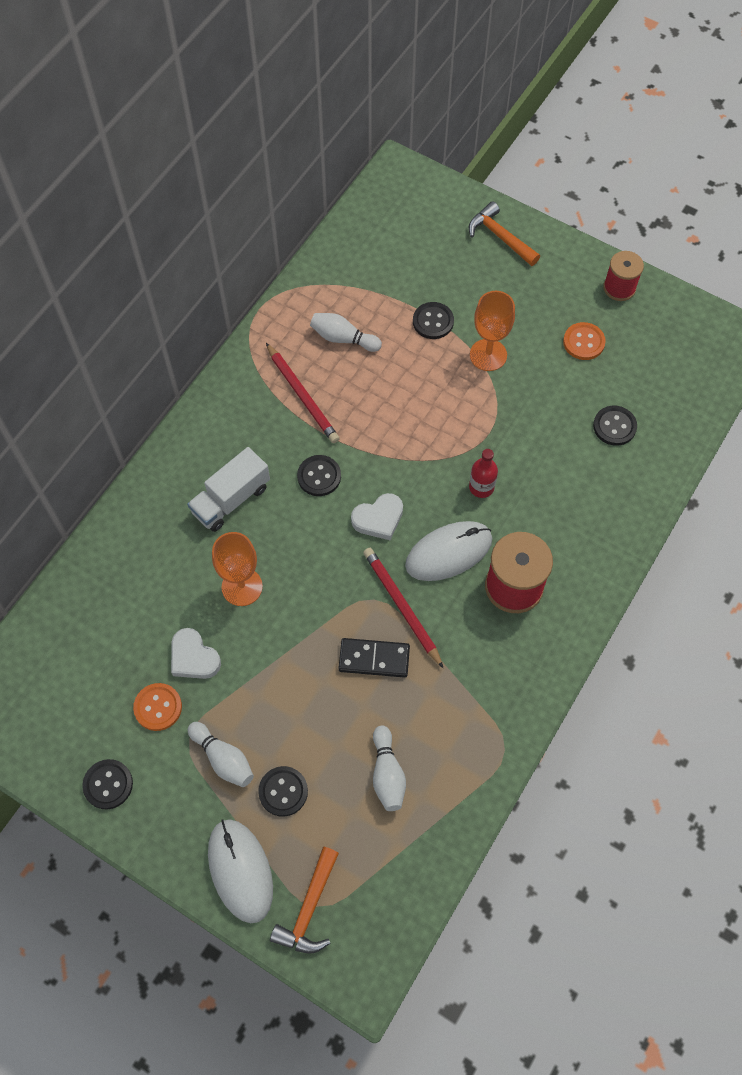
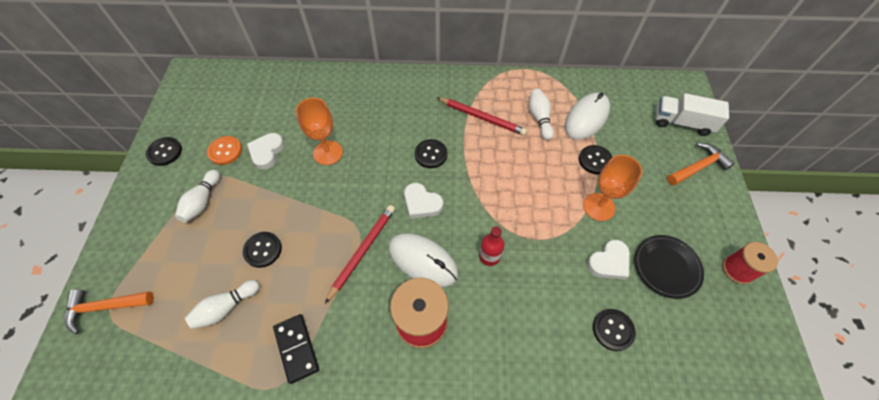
camera: 60 degrees right, 5 degrees down
(231, 499) = (385, 118): white truck -> white truck (682, 123)
(240, 870) = (124, 250): white mouse -> white mouse (586, 118)
(283, 791) = (190, 247): black button -> black button (263, 250)
(302, 395) = (482, 117): red pencil -> red pencil turned 90 degrees counterclockwise
(374, 659) = (313, 254): black domino -> black domino (297, 348)
(500, 237) = (698, 167): orange hammer -> orange hammer turned 45 degrees clockwise
(550, 386) = (609, 262): none -> white heart
(583, 342) = (666, 267): orange button -> black plate

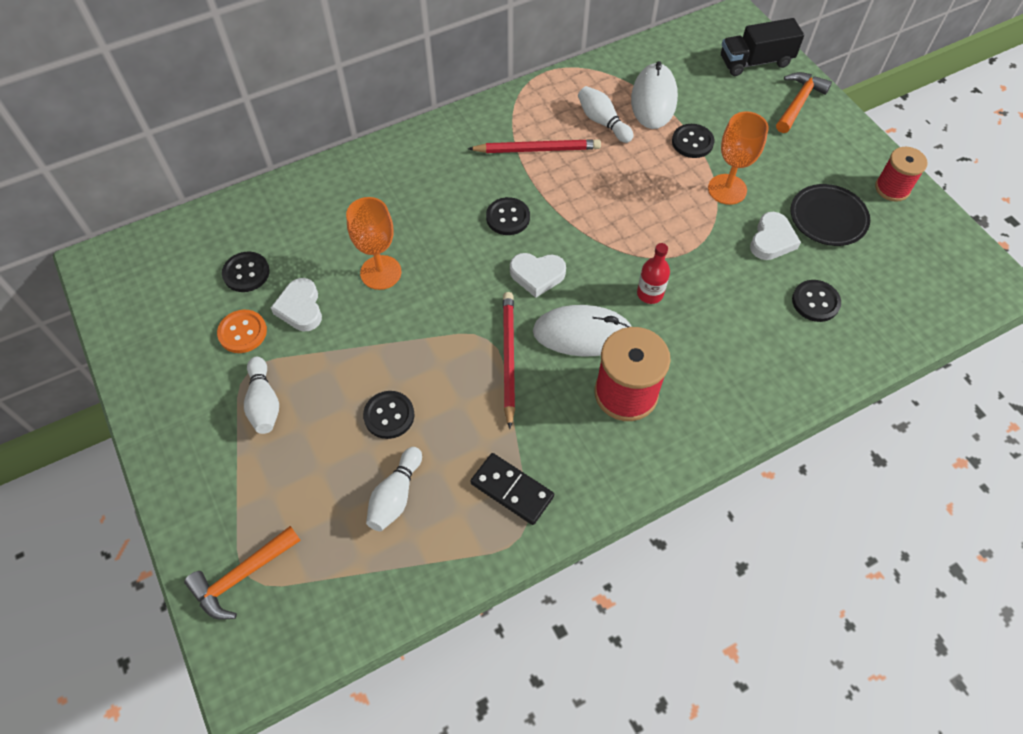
camera: 30 degrees left, 0 degrees up
(165, 152) = (157, 372): black button -> black button (246, 273)
(682, 123) = (755, 62): white truck -> black truck

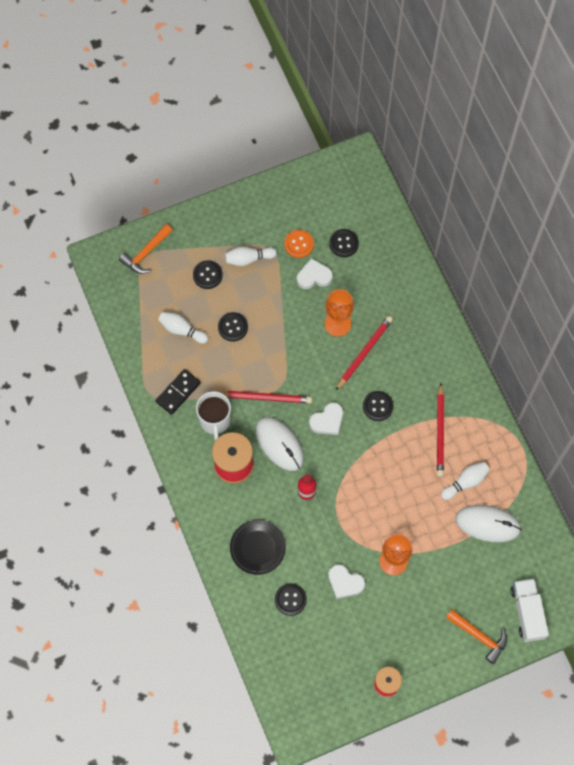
camera: 95 degrees right, 10 degrees up
(241, 576) = (146, 253): orange hammer -> orange hammer turned 105 degrees counterclockwise
(427, 238) = (364, 353): none -> red pencil
(537, 275) = (327, 421): white heart -> white heart turned 135 degrees counterclockwise
(556, 427) = (215, 420): none -> white mug
(582, 333) = (279, 444): white mouse -> white mouse turned 45 degrees counterclockwise
(692, 142) = (441, 545): black button -> black button (207, 275)
(755, 62) = (527, 612): black truck -> white truck
(828, 218) = (362, 628): black plate -> black plate (257, 548)

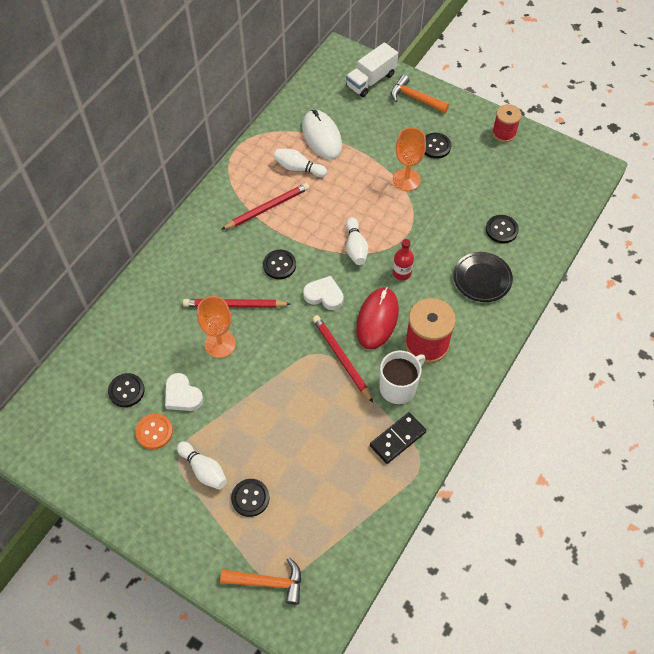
camera: 125 degrees left, 10 degrees down
(178, 392) = (397, 439): black domino -> black domino turned 45 degrees counterclockwise
(182, 330) = (330, 481): white bowling pin -> white bowling pin (355, 247)
(233, 327) = (291, 434): black button -> black button (435, 146)
(279, 444) = (377, 319): white mouse -> red mouse
(345, 582) = (453, 201): white heart -> none
(479, 636) = (415, 98): orange hammer -> orange hammer turned 60 degrees counterclockwise

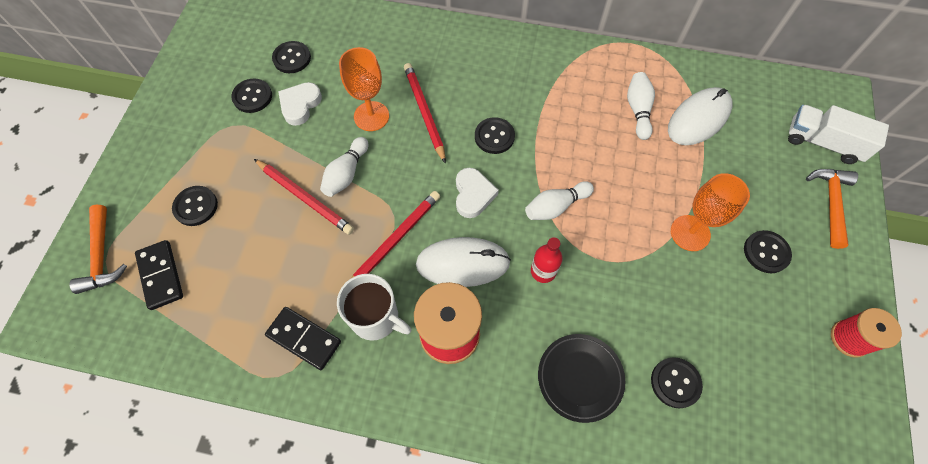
camera: 70 degrees right, 5 degrees up
(154, 432) = (252, 97): orange button -> black button
(203, 470) = (220, 153): white bowling pin -> white bowling pin (346, 173)
(267, 208) = (565, 99): red pencil -> red pencil (304, 198)
(305, 535) = (161, 275): none -> black domino
(377, 319) = (463, 263): red mouse -> white mouse

